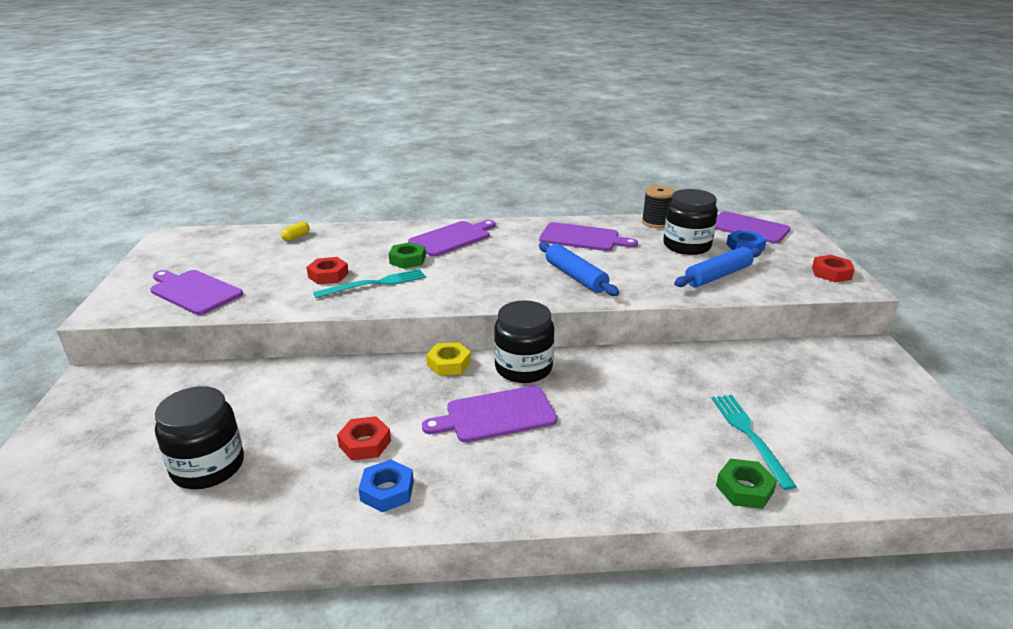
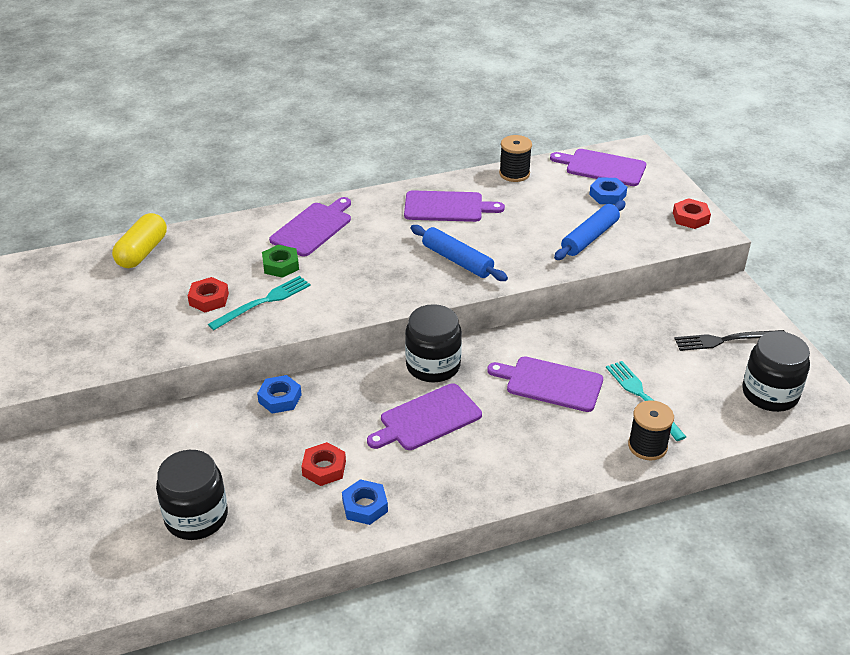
camera: 15 degrees left, 10 degrees up
(194, 291) = (79, 343): purple cutting board -> purple cutting board (550, 383)
(296, 237) = (142, 252): yellow capsule -> yellow capsule, size x2.09
(358, 372) = (280, 398): none -> blue nut
(449, 363) = (362, 373): yellow nut -> none
(687, 246) = (552, 202): black jar -> black jar (770, 394)
(744, 489) = (647, 446): green nut -> black spool
(860, 394) = (726, 340): none -> black fork

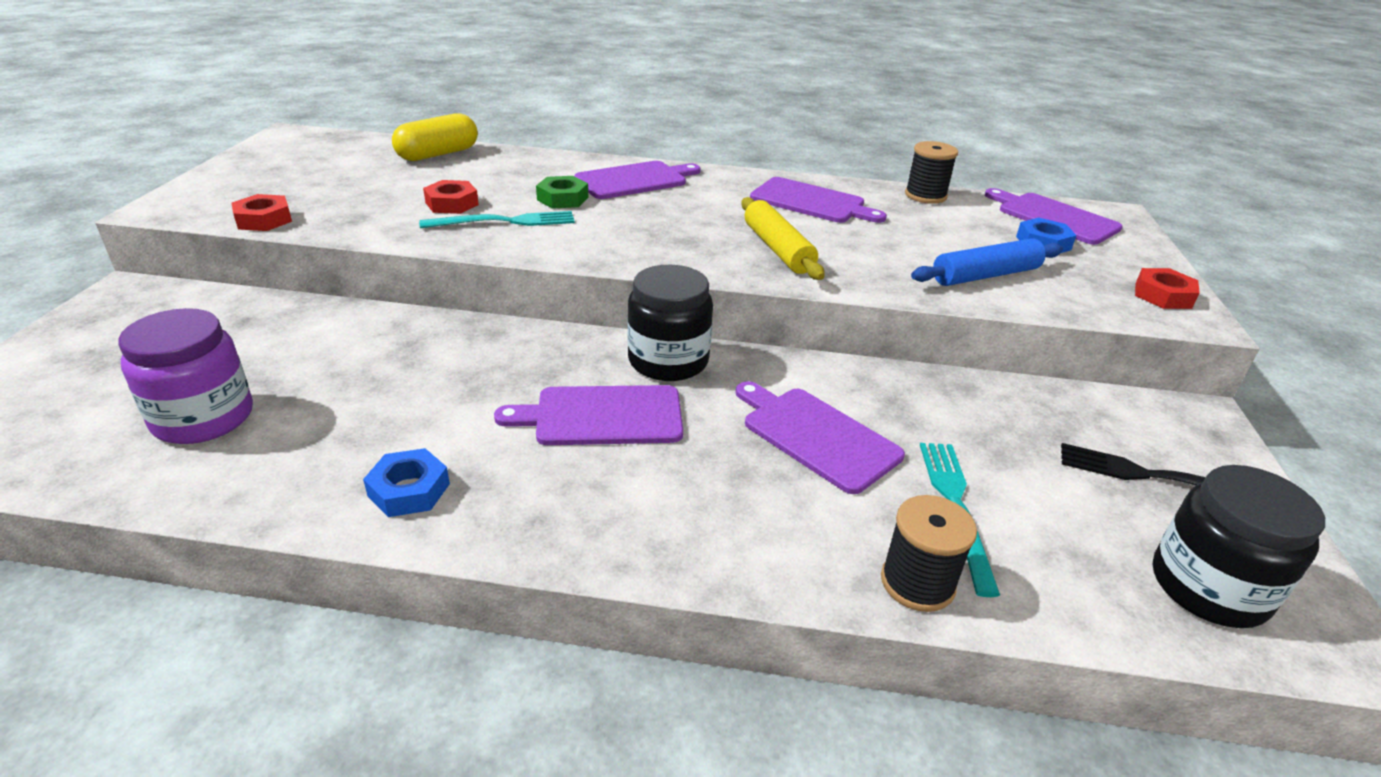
camera: 25 degrees right, 5 degrees down
(196, 517) = (203, 418): black jar -> purple jar
(280, 398) = (449, 332): blue nut -> none
(324, 468) = (411, 423): red nut -> red nut (264, 220)
(457, 260) = (778, 249): blue rolling pin -> yellow rolling pin

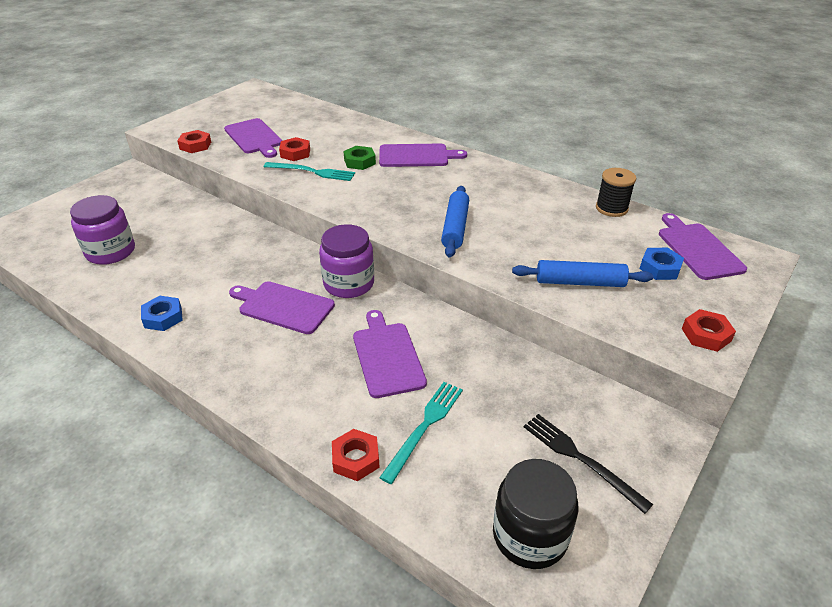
camera: 30 degrees right, 5 degrees up
(438, 154) = (318, 115): yellow capsule -> none
(668, 361) = (349, 283): black jar -> purple jar
(778, 249) = (455, 227): yellow rolling pin -> blue rolling pin
(811, 202) = (518, 196): purple cutting board -> purple cutting board (254, 137)
(917, 583) = (356, 459): black spool -> red nut

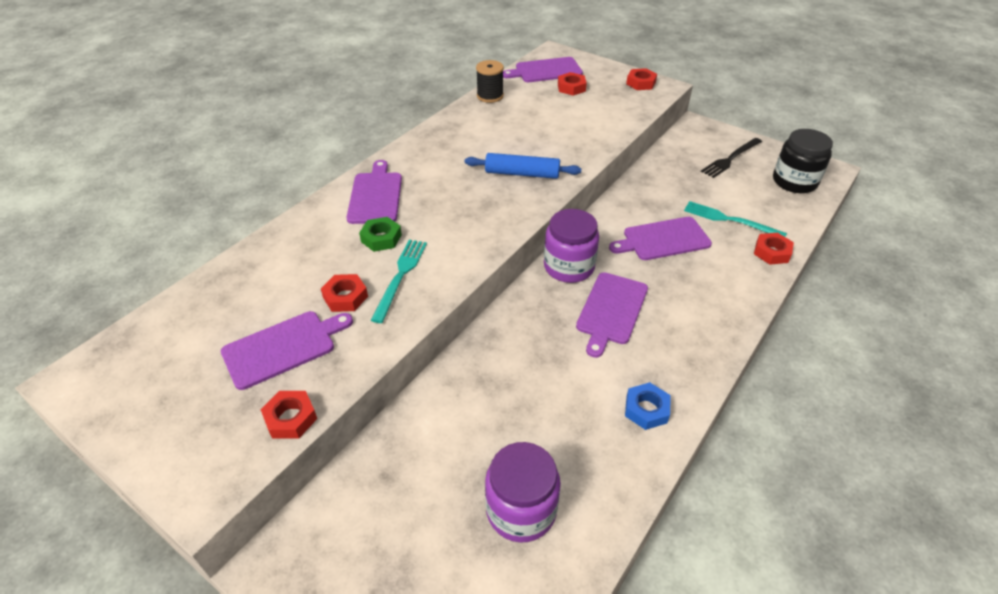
camera: 90 degrees left, 5 degrees up
(580, 282) = (594, 120): blue rolling pin -> none
(660, 268) = (571, 87): blue nut -> red nut

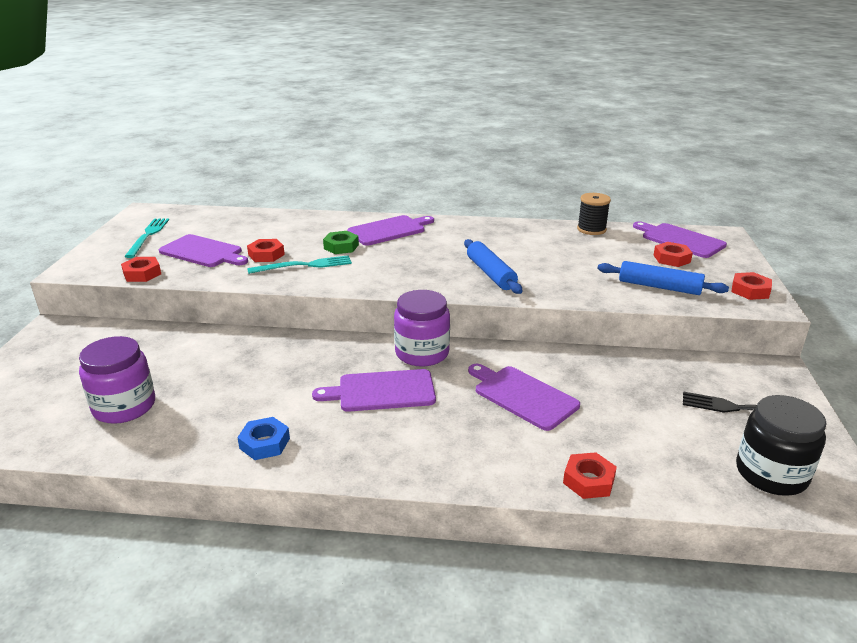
camera: 60 degrees right, 15 degrees down
(608, 112) = (659, 287): none -> blue rolling pin
(730, 220) = (613, 434): turquoise fork -> turquoise fork (148, 236)

